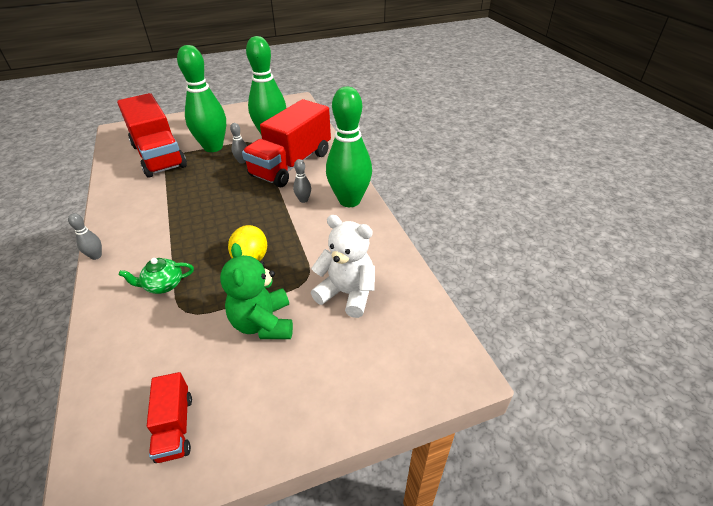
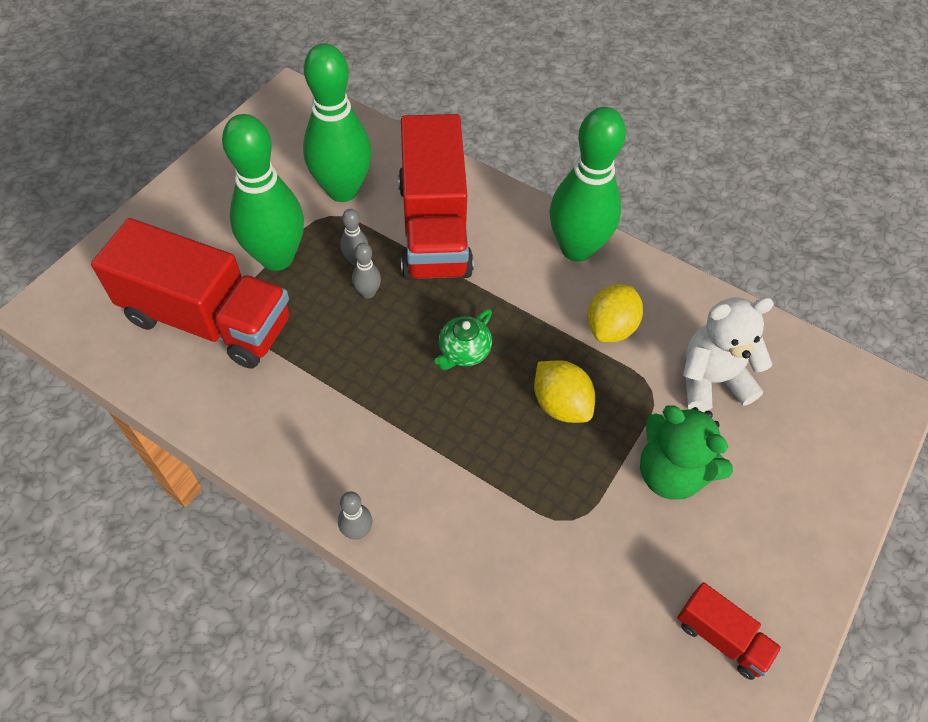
camera: 40 degrees left, 15 degrees up
(163, 285) = (503, 507): green teapot -> green teapot (463, 352)
(303, 200) = (520, 280): grey bowling pin -> grey bowling pin (368, 293)
(322, 240) = (610, 327): none -> yellow lemon

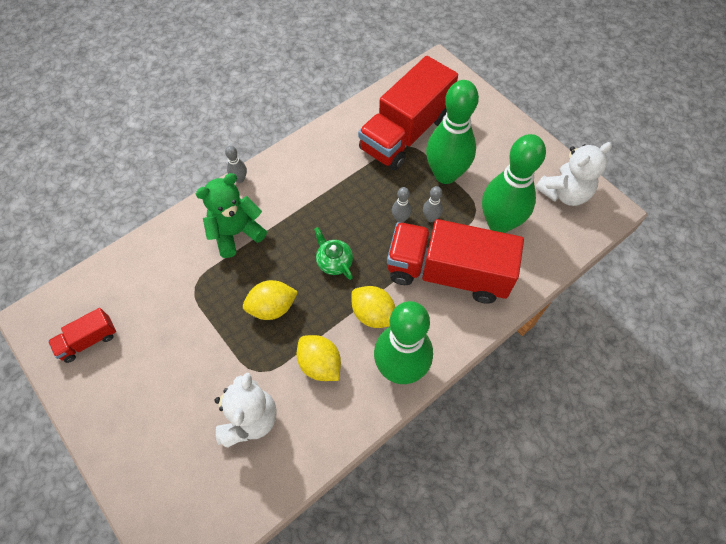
camera: 110 degrees right, 5 degrees up
(277, 136) = (564, 193): none -> white teddy bear
(521, 290) = (373, 314): none -> yellow lemon
(671, 473) = (195, 357): green teddy bear -> green teddy bear (236, 233)

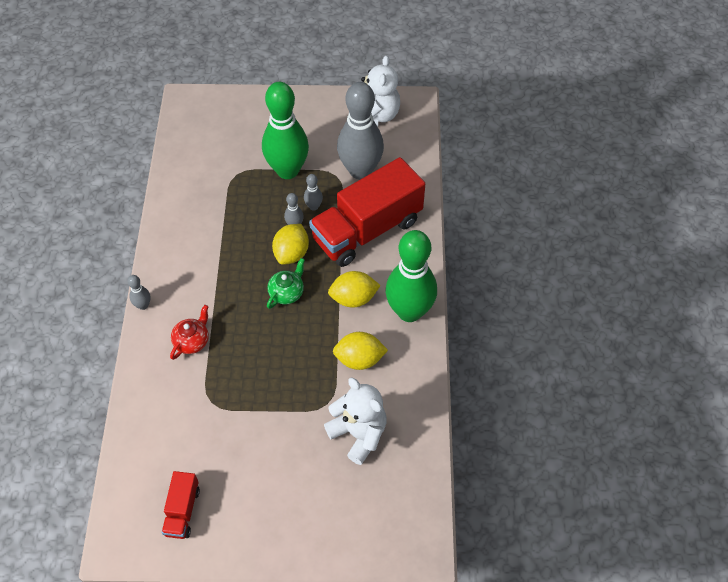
camera: 50 degrees left, 5 degrees down
(236, 233) = (192, 341): green teddy bear -> red teapot
(272, 307) = (284, 359): yellow lemon -> yellow lemon (291, 253)
(334, 262) = (287, 293): green teapot -> green teapot turned 120 degrees clockwise
(405, 133) = (224, 167): red truck -> none
(499, 223) = (360, 170): green bowling pin -> grey bowling pin

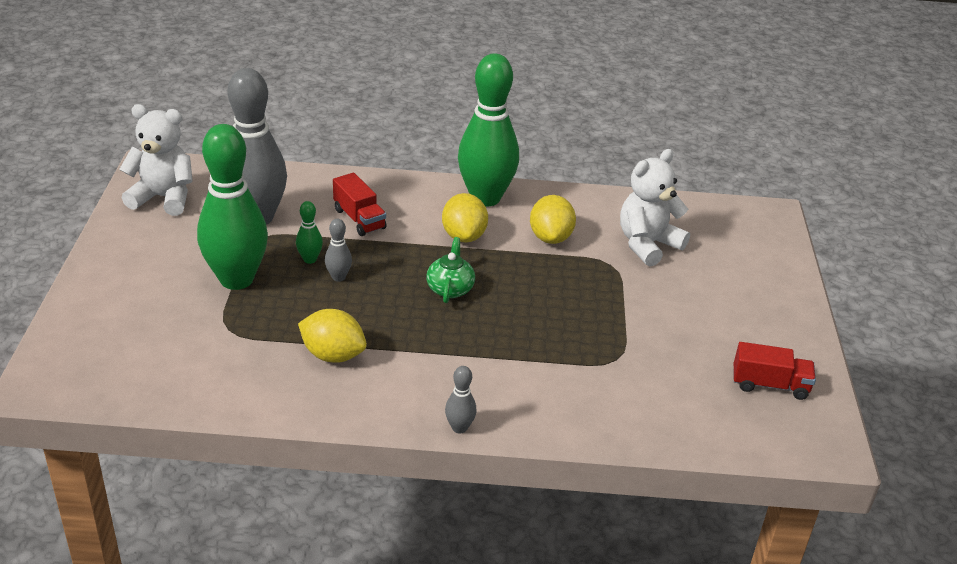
camera: 90 degrees left, 20 degrees down
(192, 341) = (523, 376): red teapot -> none
(287, 293) = (450, 289): green teapot -> green teapot turned 60 degrees clockwise
(291, 253) = (386, 282): yellow lemon -> yellow lemon (333, 355)
(313, 206) = (310, 259): grey bowling pin -> green bowling pin
(367, 230) = (359, 219): red truck -> red truck, size x0.45

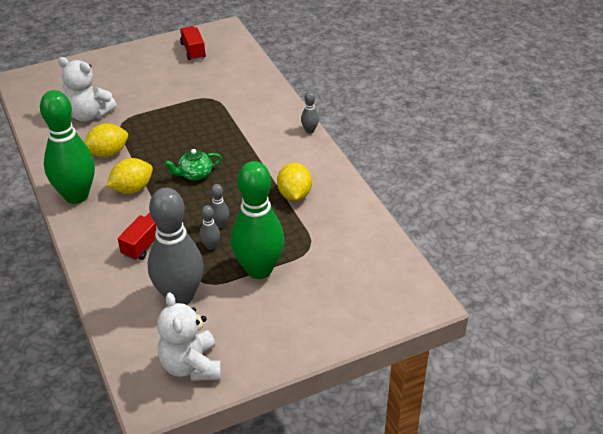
camera: 115 degrees left, 5 degrees up
(310, 259) = (211, 246): green bowling pin -> grey bowling pin

